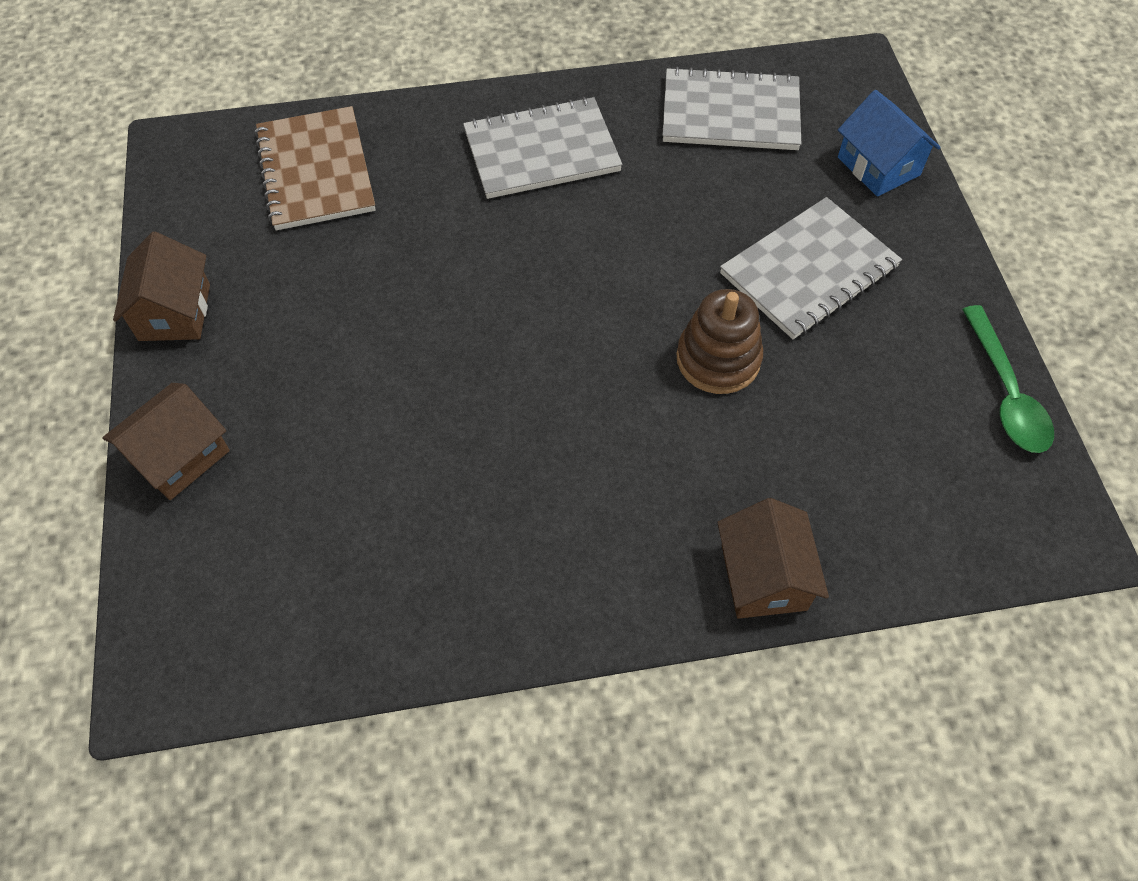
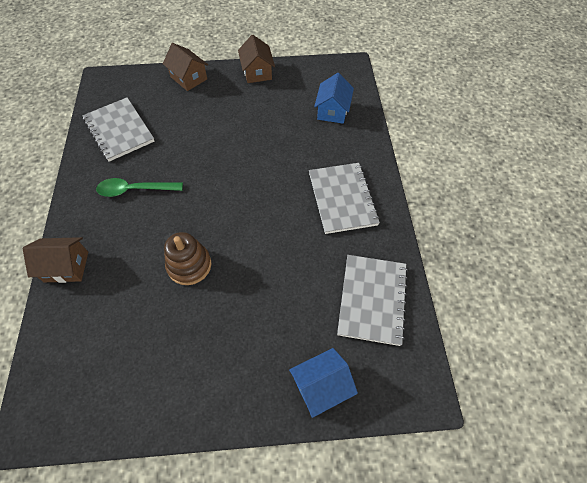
camera: 95 degrees right, 0 degrees up
(174, 312) = (257, 72): brown house -> brown house turned 75 degrees clockwise
(316, 171) = (332, 111): brown notebook -> blue house
(809, 270) = (240, 323): grey notebook -> grey notebook (119, 130)
(1005, 393) = (128, 420): green spoon -> green spoon (134, 190)

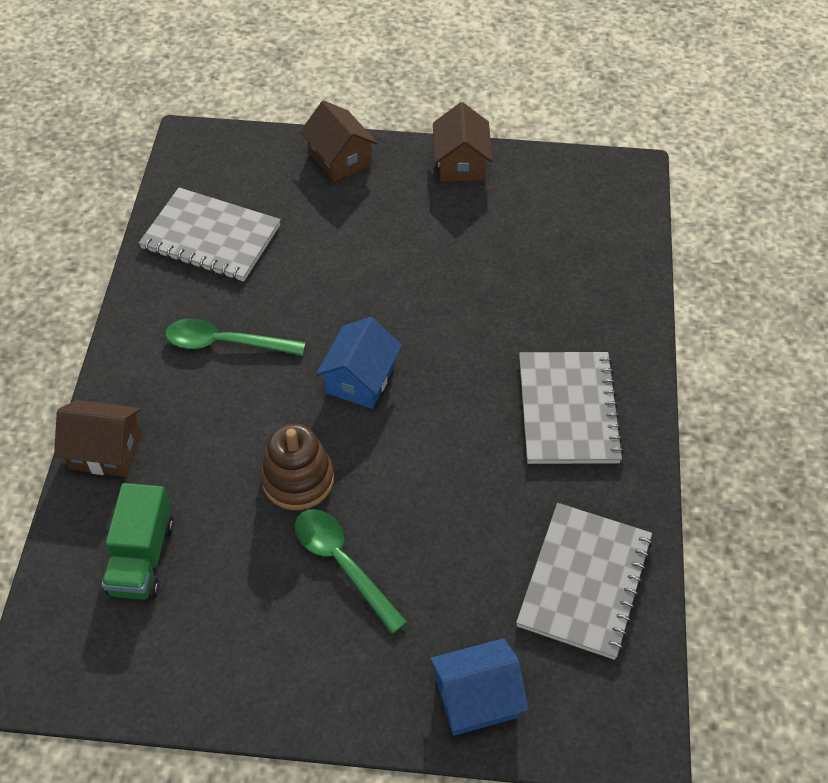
camera: 10 degrees right, 5 degrees down
(96, 331) = (142, 557): none -> green truck
(119, 130) = (211, 237): grey notebook -> grey notebook turned 45 degrees counterclockwise
(224, 313) = (342, 563): none -> green spoon
(332, 111) = (581, 253): blue house -> blue house (360, 379)

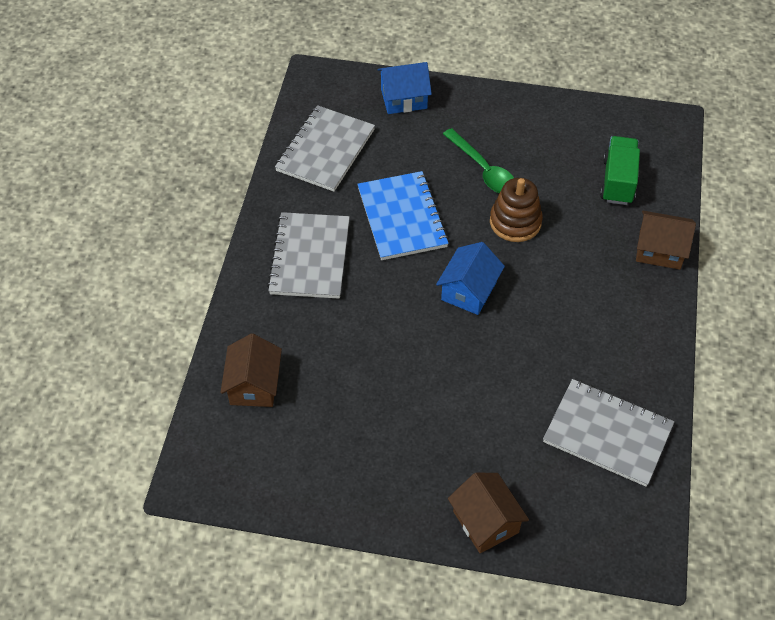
camera: 175 degrees left, 0 degrees up
(225, 343) = (581, 328): green spoon -> none
(455, 475) = (402, 217): none -> blue notebook
(461, 163) = (360, 506): brown house -> brown house (254, 385)

